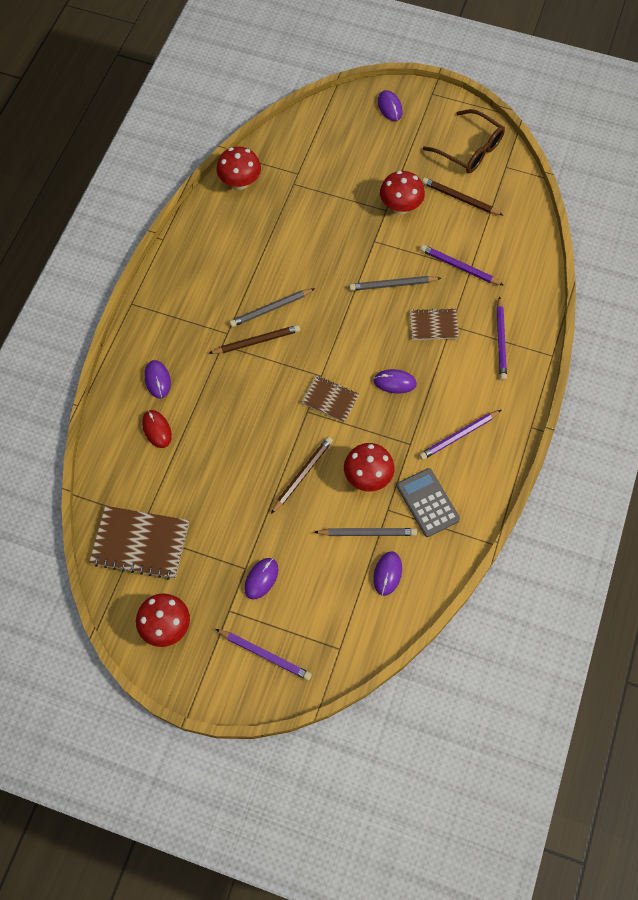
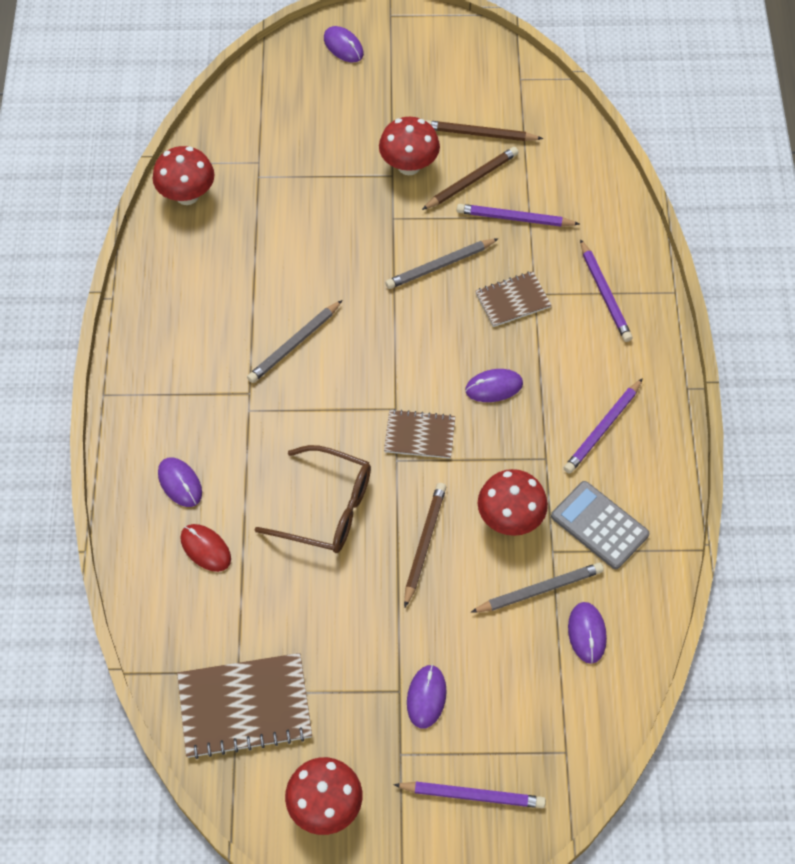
camera: 20 degrees left, 5 degrees down
(257, 341) = (293, 391): brown pencil -> brown pencil (472, 180)
(469, 149) = (466, 71): brown glasses -> brown glasses (327, 508)

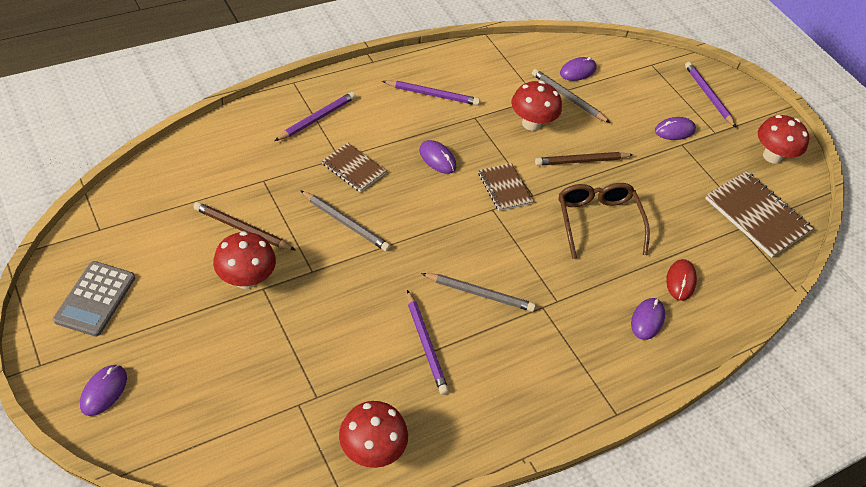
camera: 125 degrees left, 10 degrees down
(479, 134) = (183, 239): brown pencil -> none
(514, 218) = (270, 189): purple pencil -> purple pencil (425, 345)
(599, 525) = (504, 81): grey calculator -> grey calculator (95, 299)

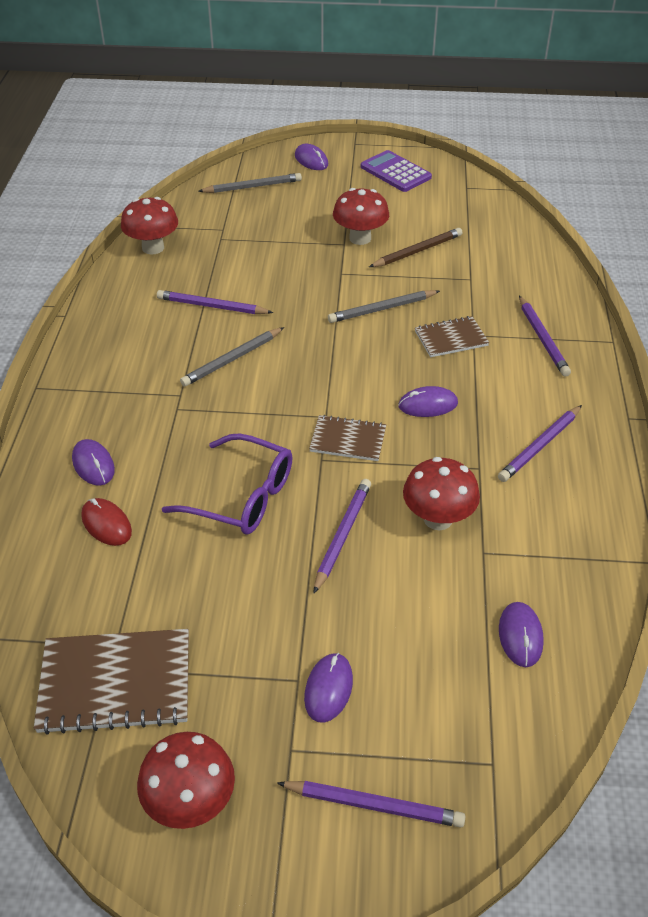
camera: 130 degrees right, 5 degrees down
(95, 299) = (395, 172): grey calculator -> purple calculator
(568, 97) = (468, 588): grey pencil -> grey pencil (253, 187)
(581, 161) = (343, 535): brown pencil -> purple pencil
(597, 221) = (242, 497): brown glasses -> purple glasses

